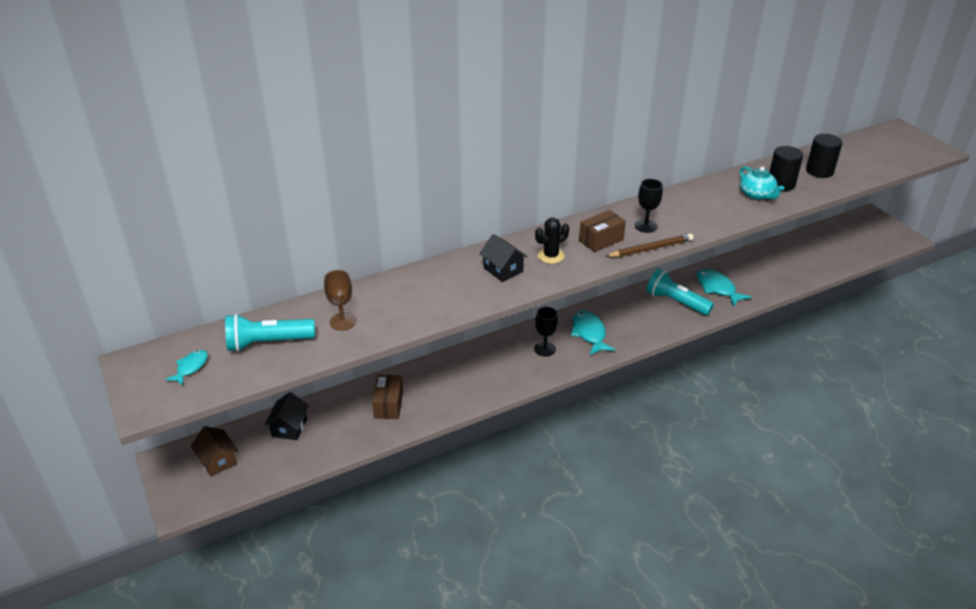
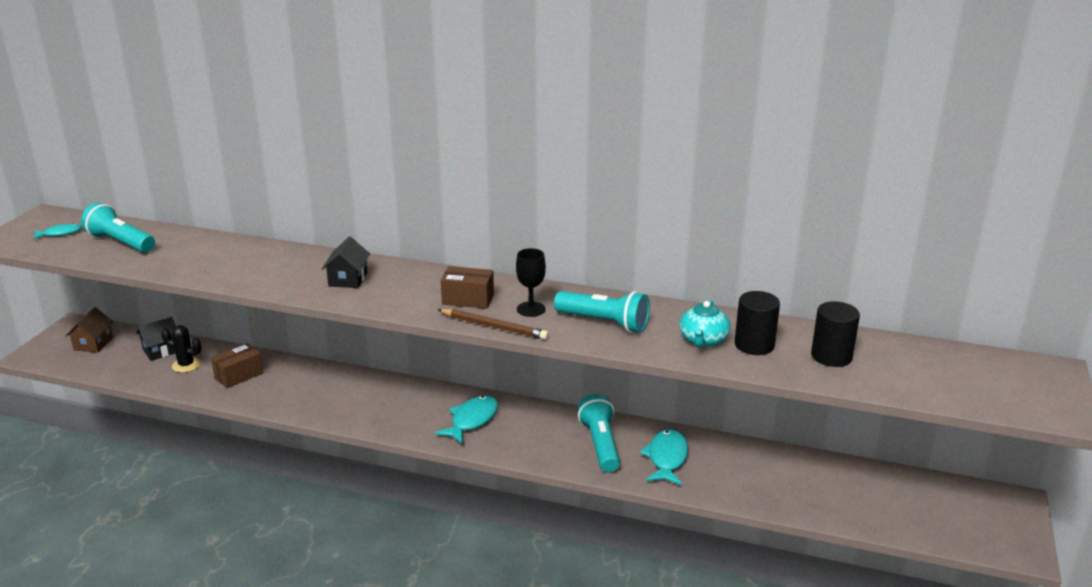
camera: 45 degrees right, 10 degrees down
(342, 322) = (182, 254): brown goblet -> none
(545, 349) = (414, 409): black goblet -> none
(550, 256) = (403, 289): black cactus -> black cactus (186, 365)
(696, 212) = (604, 323): none -> turquoise flashlight

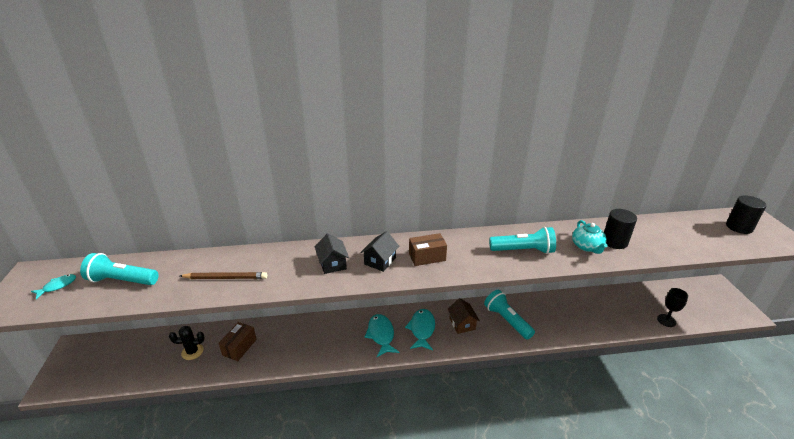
camera: 25 degrees left, 5 degrees up
(93, 344) = (101, 357): brown house -> brown house (462, 324)
(161, 350) = (163, 345): black house -> black house (380, 261)
(494, 327) = (464, 274): brown pencil -> brown pencil (226, 278)
(531, 309) = (472, 253): black goblet -> black goblet (666, 320)
(666, 458) = (548, 317): turquoise fish -> turquoise fish (381, 335)
(831, 356) = (657, 237): black cylinder -> black cylinder (739, 227)

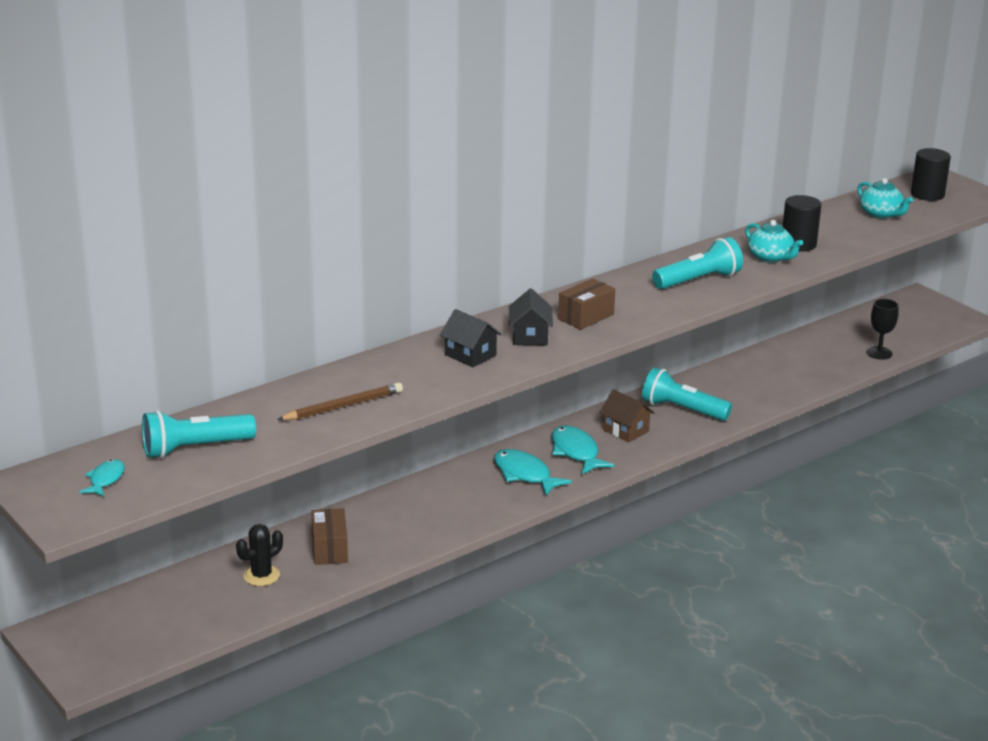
camera: 30 degrees left, 5 degrees down
(693, 234) = (881, 214): none -> turquoise teapot

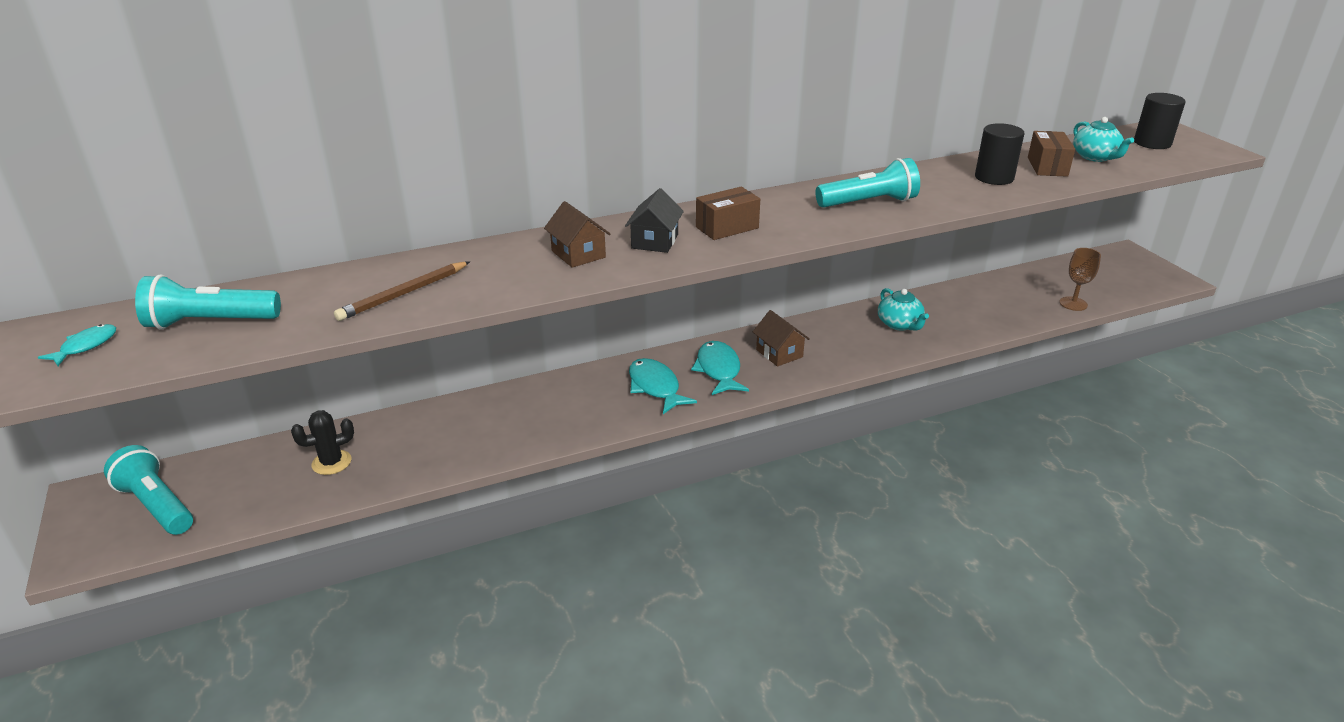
camera: 15 degrees right, 5 degrees up
(330, 549) = (417, 442): brown box -> brown box (1047, 167)
(343, 406) = (403, 294): brown pencil -> brown pencil turned 150 degrees clockwise
(470, 355) = (578, 254): black house -> brown house
(682, 409) = (846, 338): turquoise flashlight -> turquoise flashlight (157, 505)
(770, 257) = (958, 187): turquoise teapot -> turquoise teapot (899, 324)
(879, 353) = (1073, 304): black goblet -> brown goblet

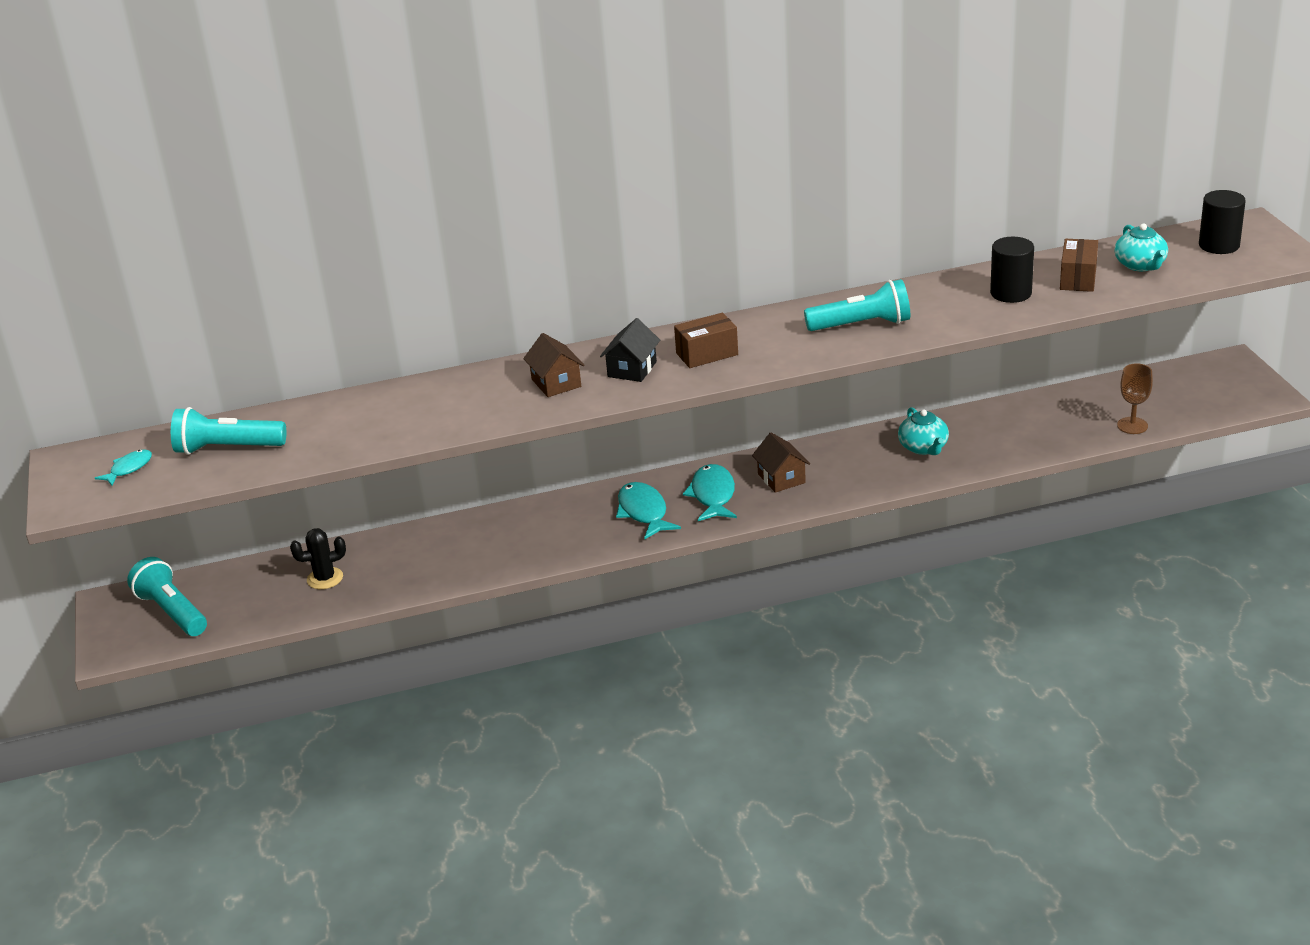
camera: 10 degrees right, 0 degrees up
(403, 294) = (392, 423): brown pencil -> none

